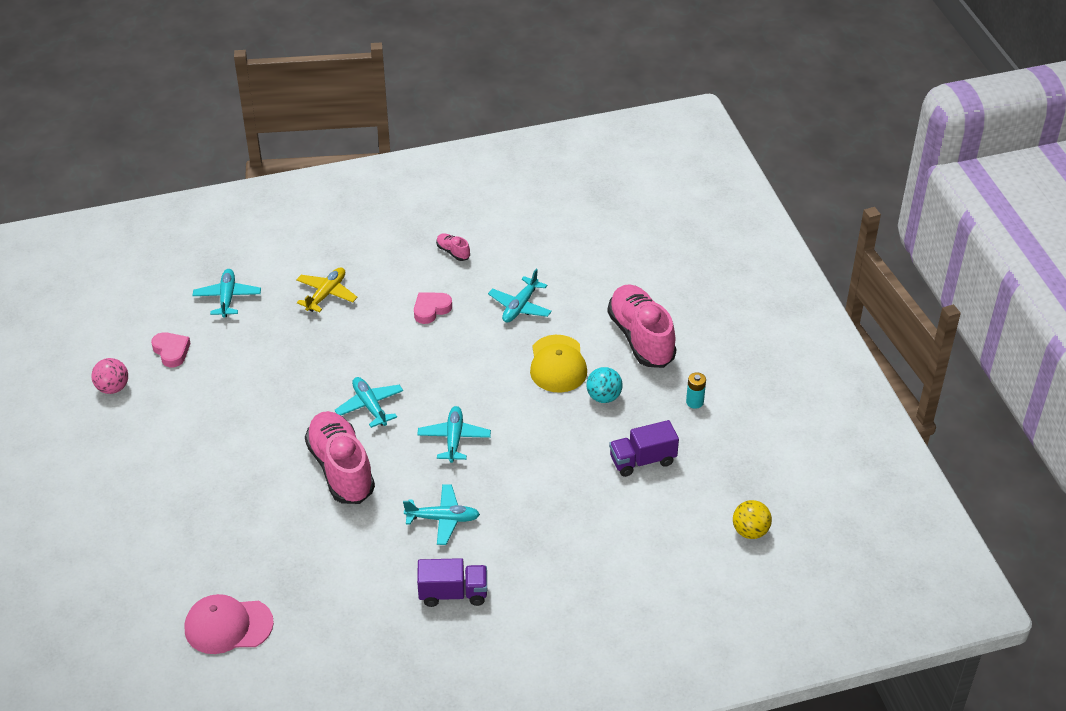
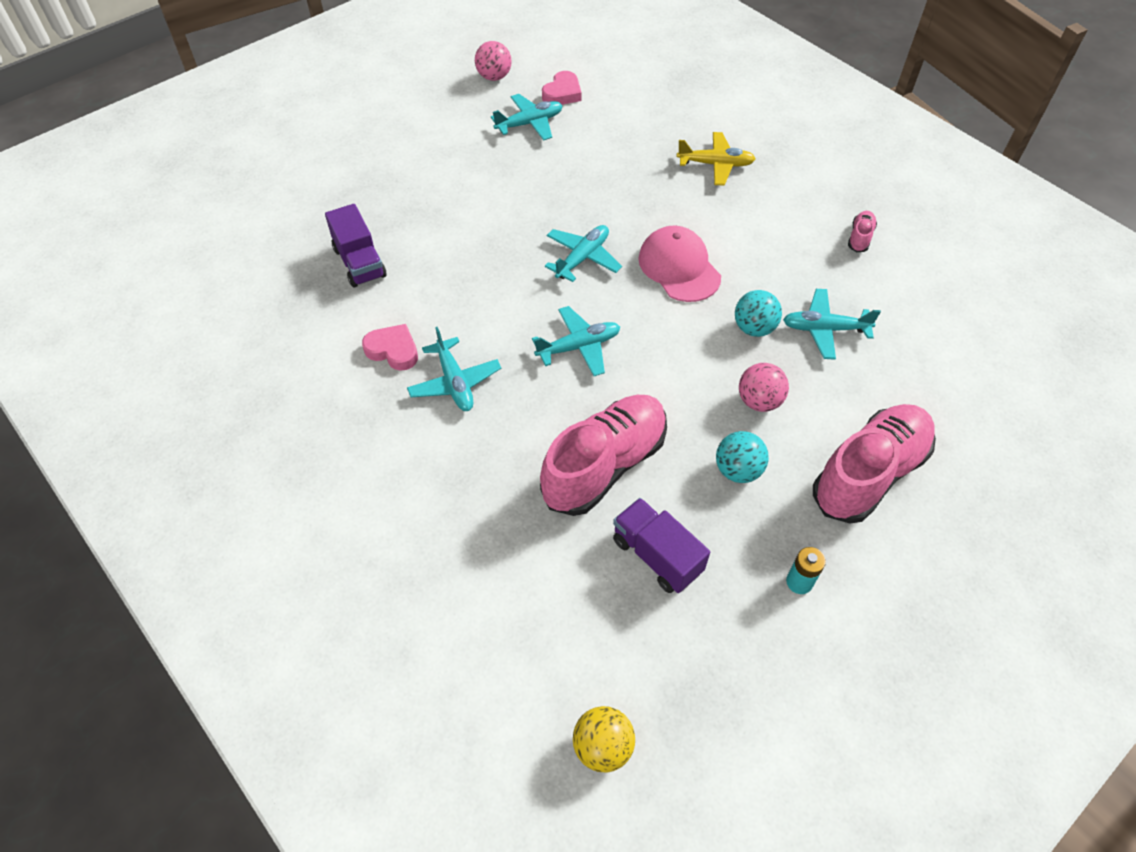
camera: 65 degrees right, 10 degrees up
(227, 298) = (657, 101): turquoise plane -> turquoise plane (529, 123)
(228, 626) = (238, 266): pink cap -> pink cap (679, 267)
(341, 469) = (482, 269): pink shoe -> pink shoe (604, 465)
(431, 309) = (758, 253): pink heart -> pink heart (393, 350)
(453, 593) = (350, 433): purple truck -> purple truck (360, 262)
(496, 341) = (754, 328): none -> turquoise ball
(558, 364) = (759, 401): yellow cap -> pink ball

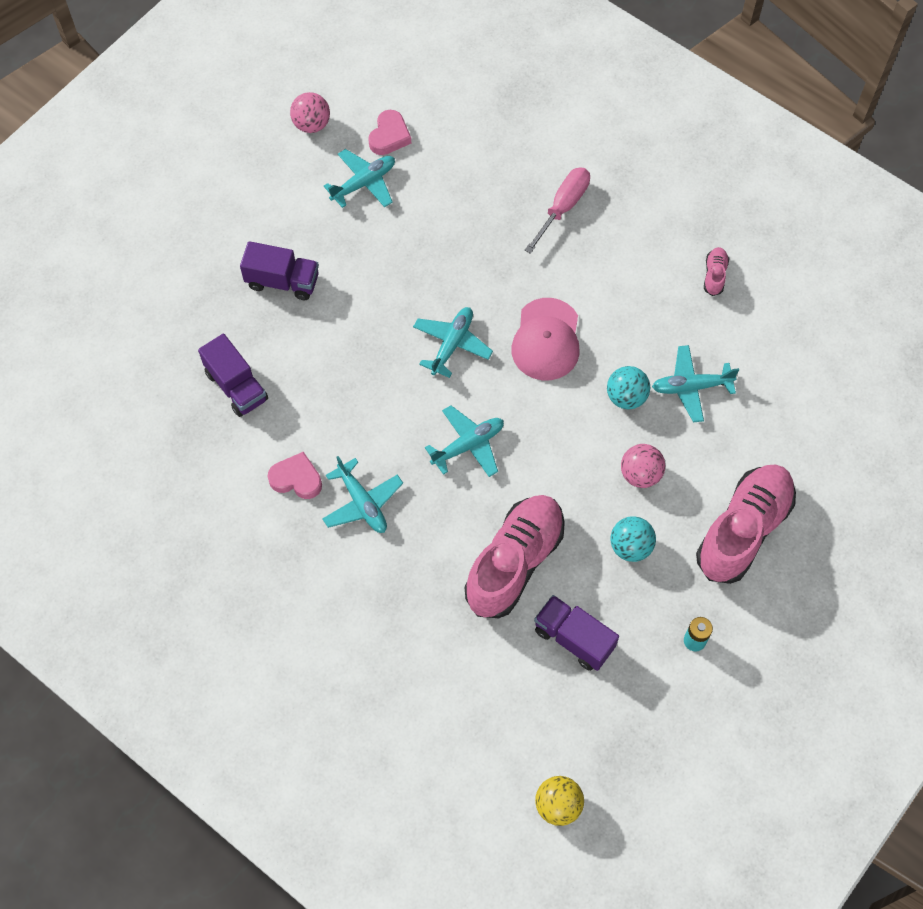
camera: 10 degrees left, 10 degrees up
(431, 186) = (282, 281): none -> purple truck
(679, 267) = (546, 340): pink cap -> pink cap turned 135 degrees counterclockwise
(715, 164) = (563, 207): yellow plane -> pink screwdriver

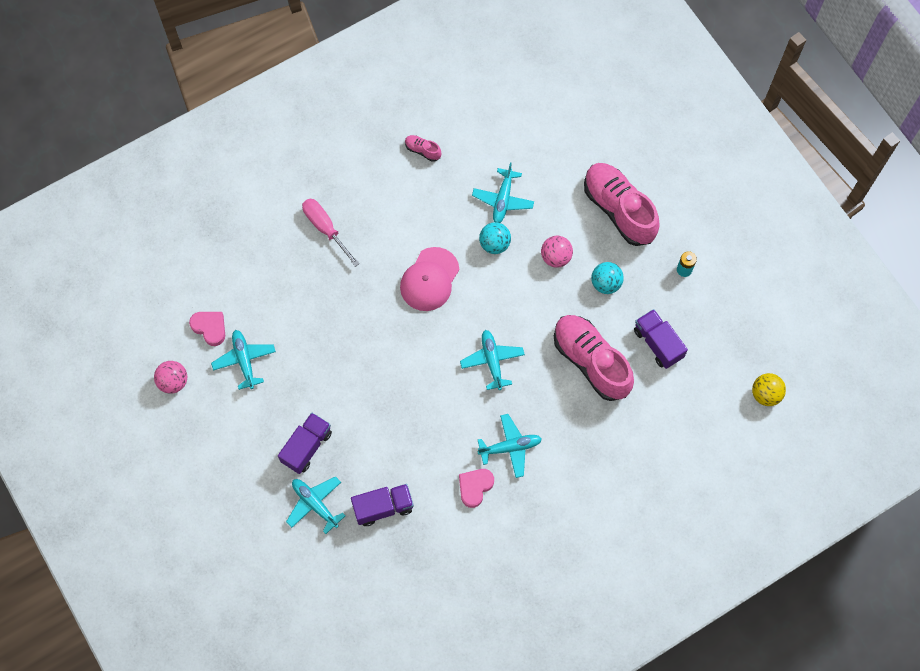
camera: 70 degrees left, 5 degrees up
(452, 344) = (408, 344): turquoise plane -> turquoise plane (315, 504)
(546, 340) = (429, 279): pink cap -> pink cap turned 90 degrees clockwise
(573, 639) = (658, 343): purple truck -> purple truck turned 90 degrees clockwise

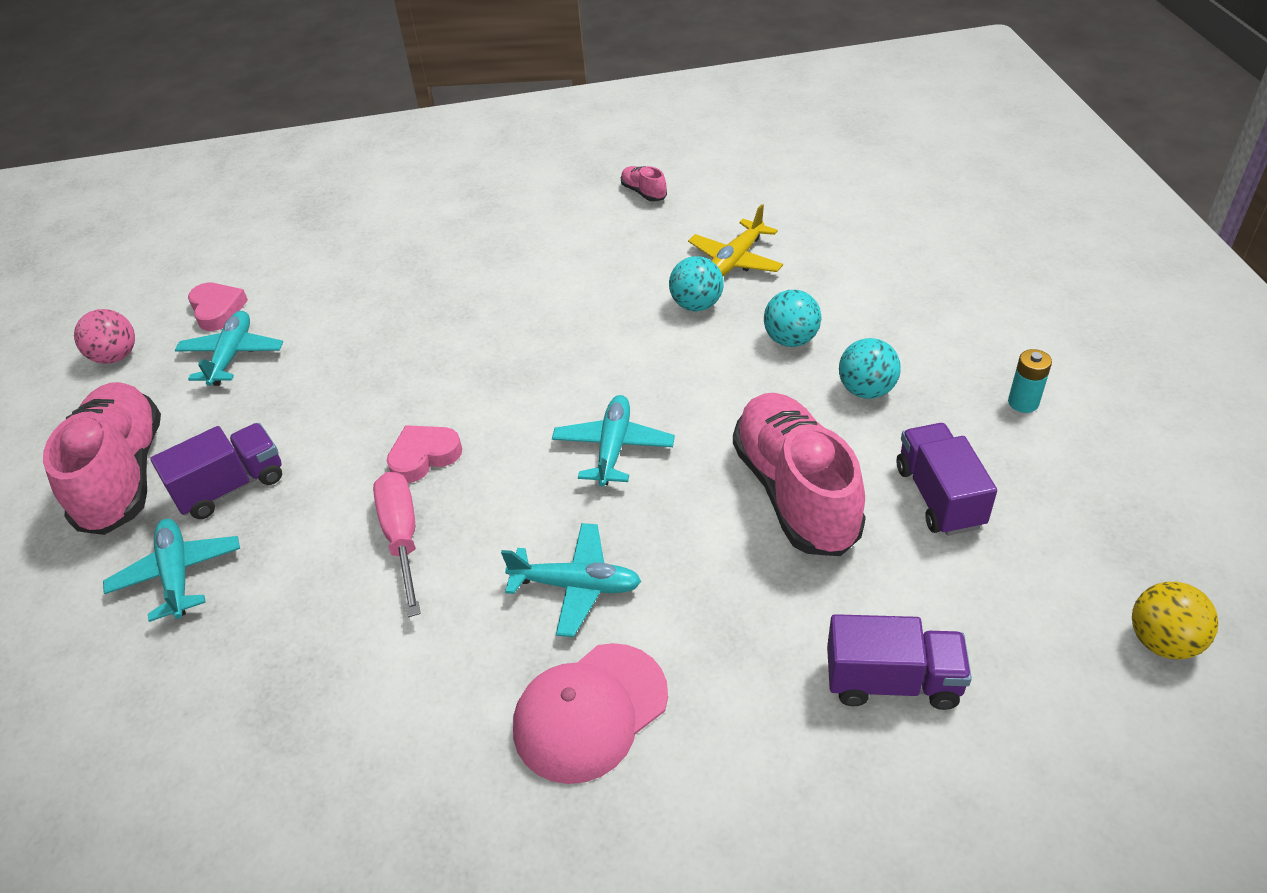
camera: 25 degrees right, 25 degrees down
(325, 228) = (456, 241): pink screwdriver -> pink screwdriver (402, 536)
(383, 507) = (286, 615): purple truck -> purple truck (892, 681)
(429, 279) = (570, 324): pink cap -> pink cap (590, 712)
(475, 487) = (472, 633): pink heart -> pink heart (424, 457)
(503, 200) = (735, 260): turquoise plane -> yellow plane
(555, 257) = (791, 340): pink ball -> turquoise ball
(619, 209) = (924, 305): pink shoe -> pink shoe (123, 475)

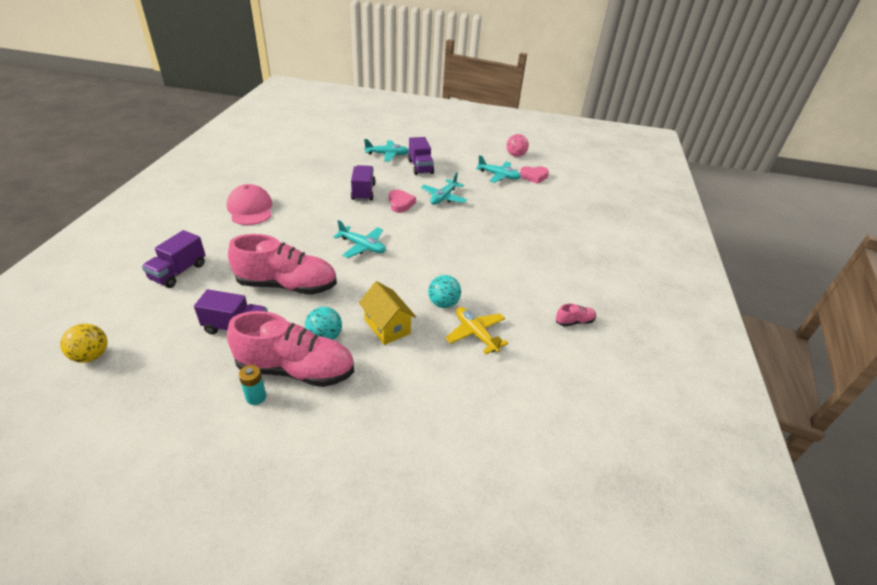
camera: 105 degrees right, 5 degrees down
(123, 475) = (444, 151): pink shoe -> pink shoe (296, 370)
(402, 536) = (363, 192): pink screwdriver -> purple truck
(576, 586) = (302, 219): turquoise plane -> turquoise plane (443, 197)
(791, 340) = (387, 326): turquoise ball -> yellow house

